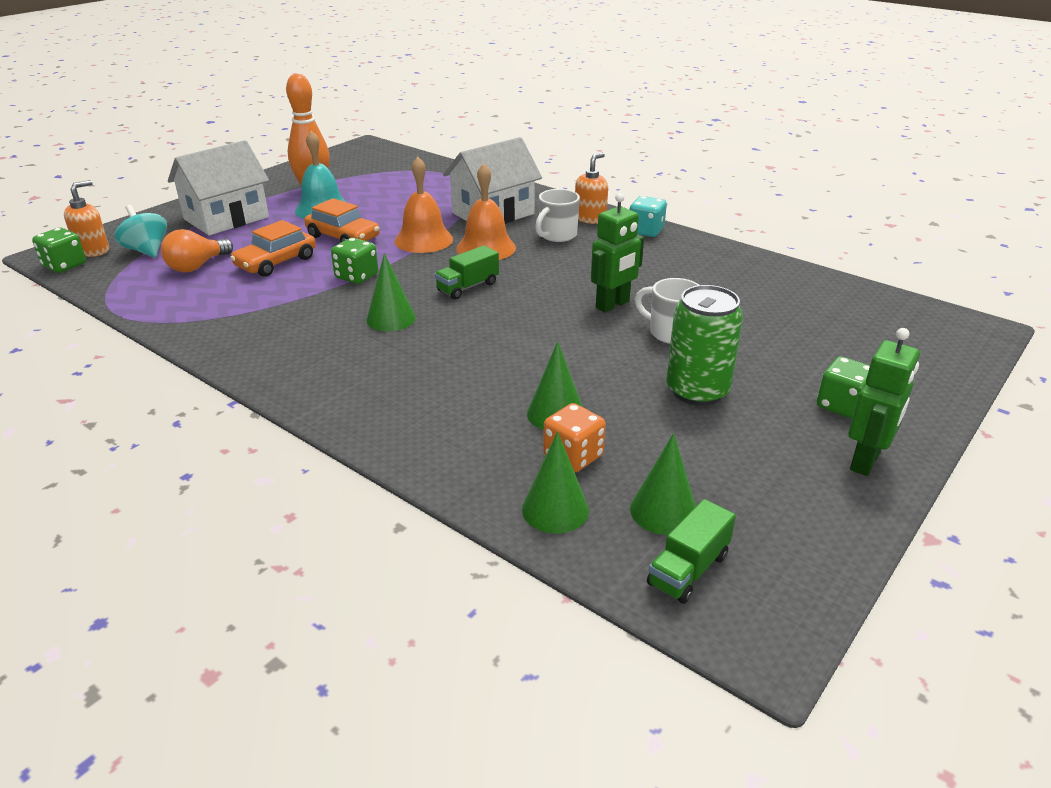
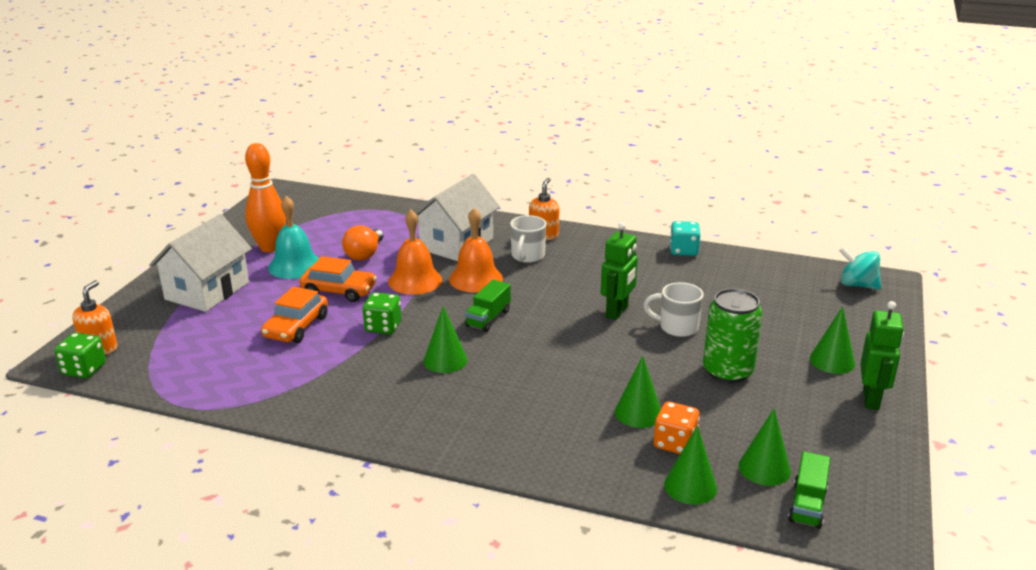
camera: 20 degrees left, 5 degrees down
(147, 251) = (156, 338): turquoise spinning top -> turquoise spinning top (857, 285)
(197, 266) = (222, 345): orange light bulb -> orange light bulb (364, 254)
(646, 231) = (597, 239): turquoise dice -> turquoise dice (683, 251)
(842, 405) = (832, 361): green dice -> green cone

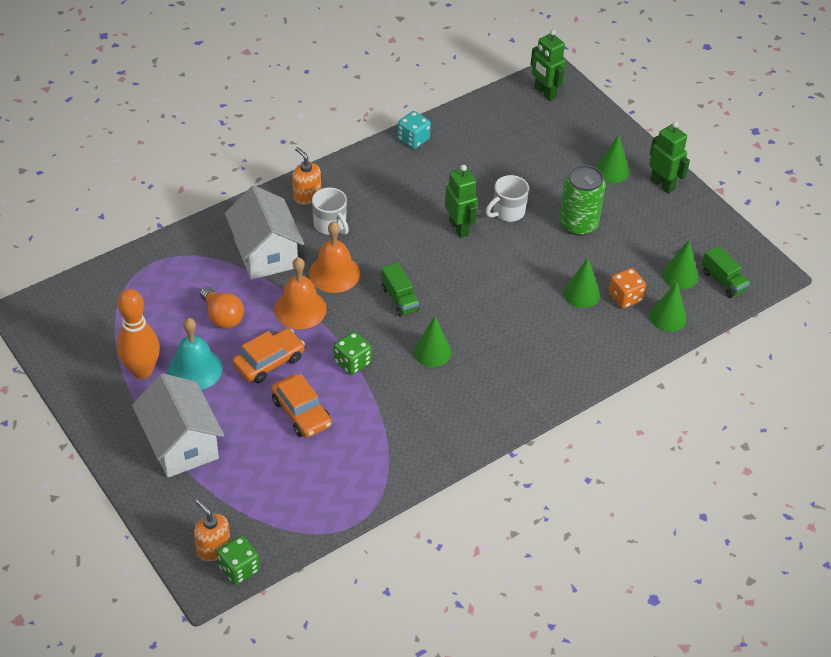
camera: 55 degrees left, 20 degrees up
(857, 285) = (544, 93): turquoise spinning top -> green robot

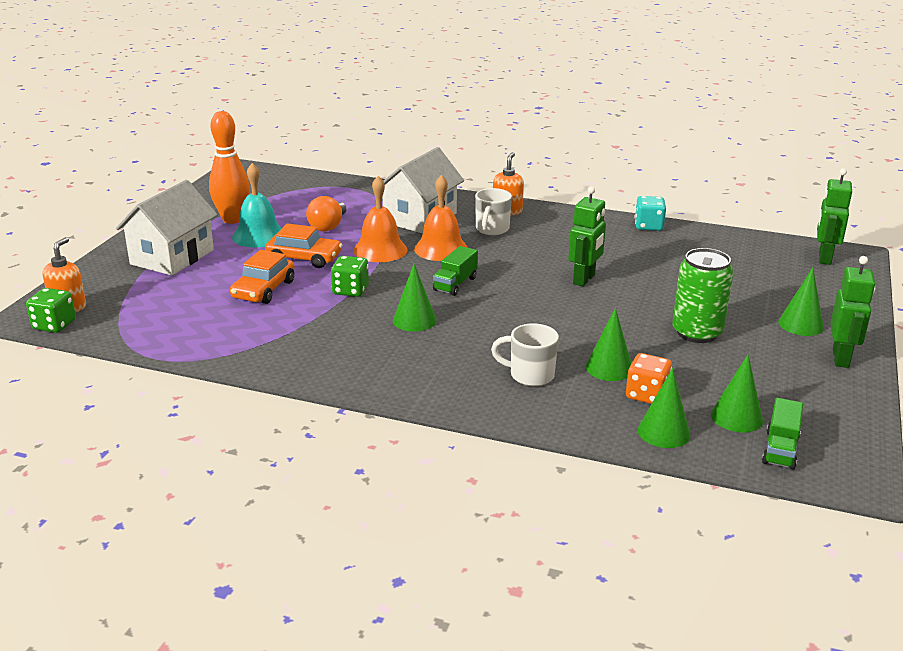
camera: 55 degrees right, 20 degrees down
(507, 212) = (645, 293): white mug -> white mug (530, 375)

